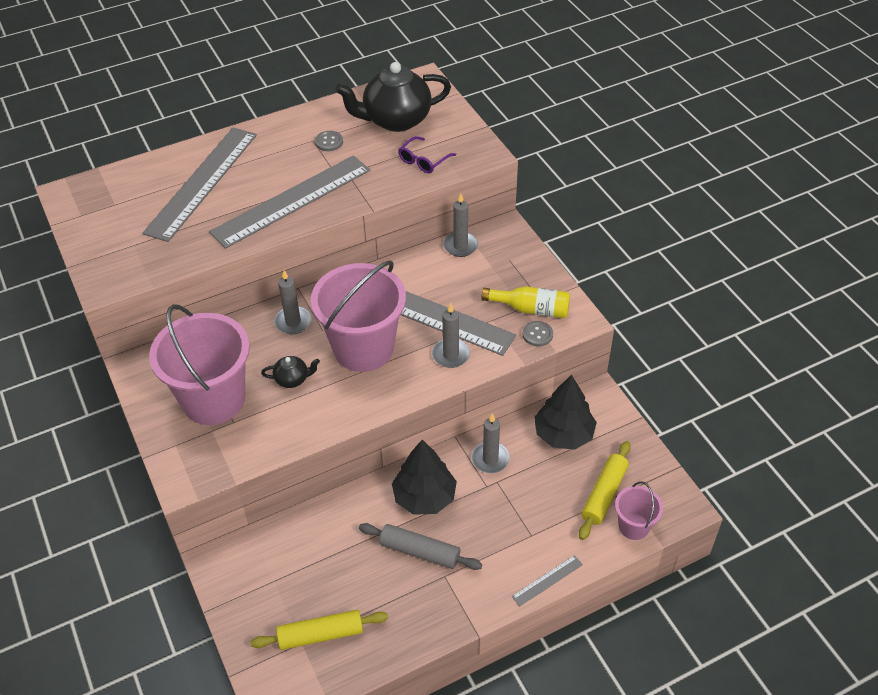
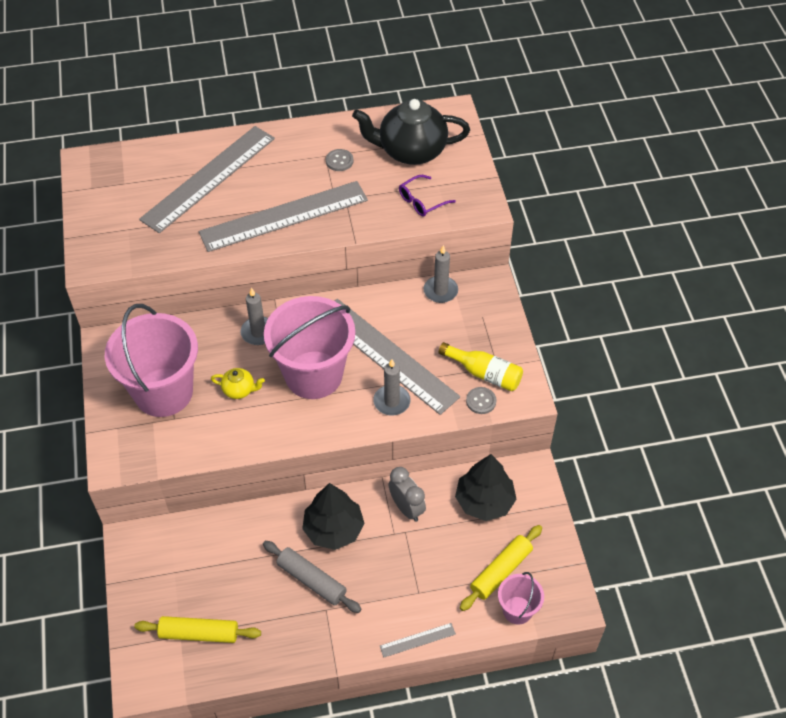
camera: 15 degrees right, 5 degrees up
(292, 379) = (239, 390): black teapot -> yellow teapot
(490, 459) = (406, 508): grey candle -> grey clock

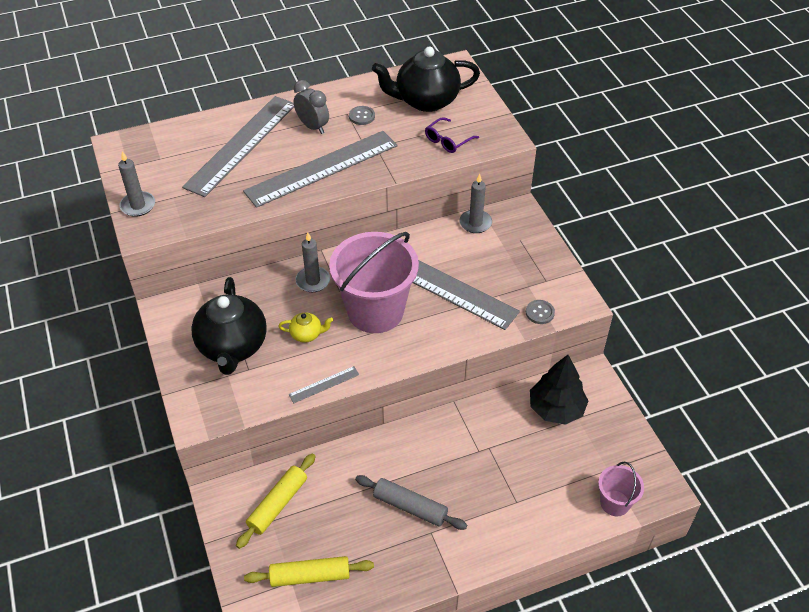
camera: 10 degrees left, 5 degrees down
(163, 392) = (232, 347): pink bucket -> black teapot
(333, 529) = (419, 455): black tree -> none
(392, 401) = (456, 325): grey candle -> grey candle (138, 205)
(406, 508) = (484, 426): grey clock -> grey clock (313, 127)
(417, 640) = (527, 546): grey ruler -> grey ruler (324, 384)
(484, 373) = (536, 288): yellow bottle -> none
(501, 571) = (589, 469): yellow rolling pin -> yellow rolling pin (278, 504)

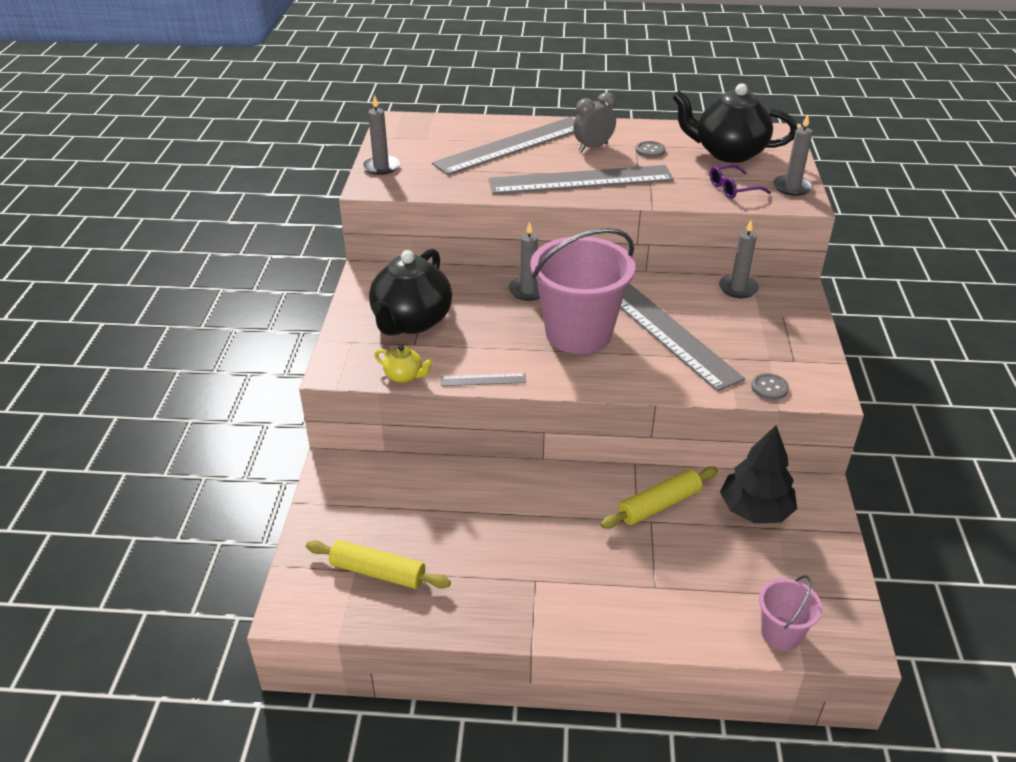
camera: 25 degrees right, 10 degrees down
(278, 504) = (386, 493): yellow rolling pin -> yellow rolling pin (659, 505)
(307, 334) = (493, 332): yellow teapot -> yellow teapot (404, 376)
(313, 127) = (593, 147): grey clock -> grey clock turned 105 degrees counterclockwise
(410, 507) = (526, 547): grey rolling pin -> none
(491, 125) = (792, 187): none -> grey candle

